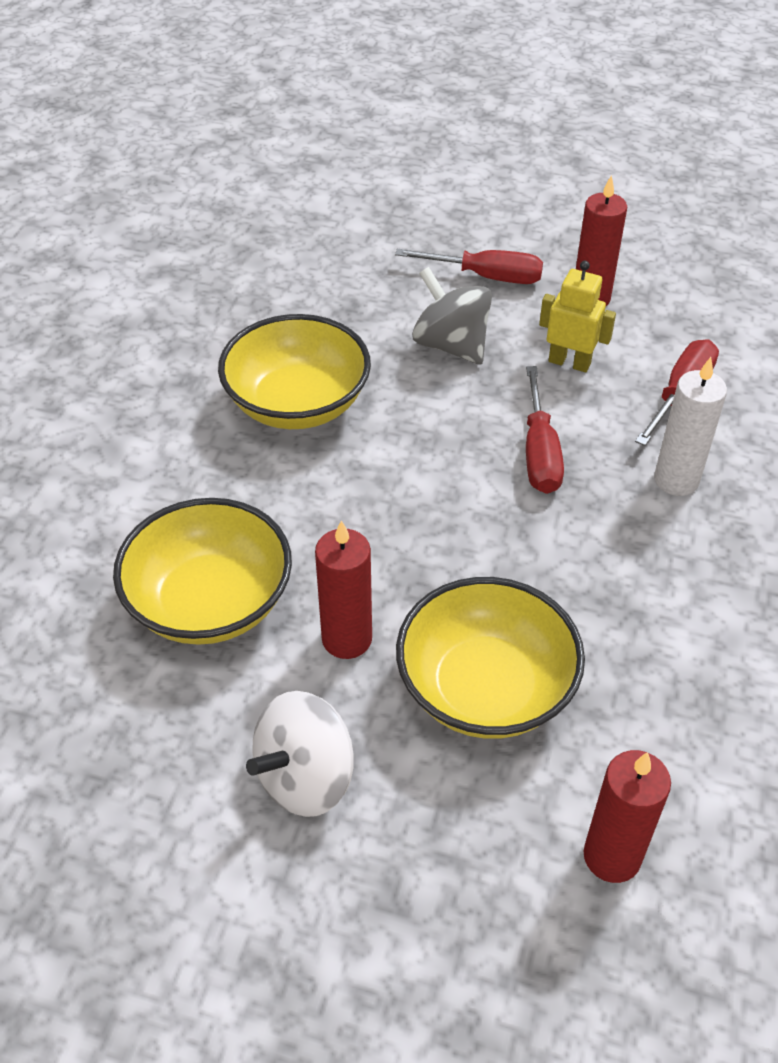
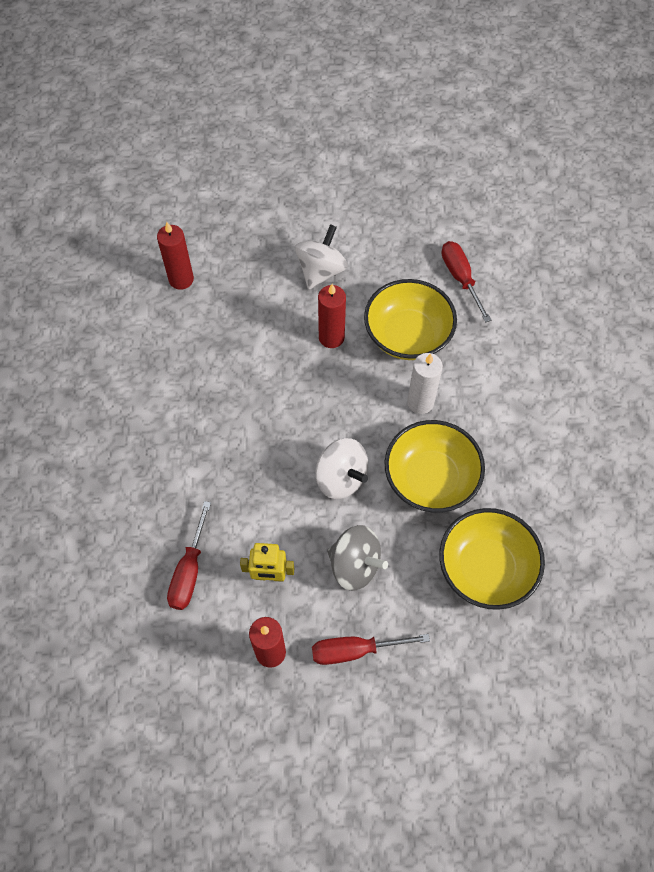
camera: 160 degrees right, 15 degrees up
(426, 437) = (341, 478): none -> white spinning top
(485, 688) = (256, 334): yellow bowl -> yellow bowl (485, 568)
(539, 453) = (268, 488): red screwdriver -> red screwdriver (460, 277)
(676, 480) = (182, 494): white candle -> white candle (420, 402)

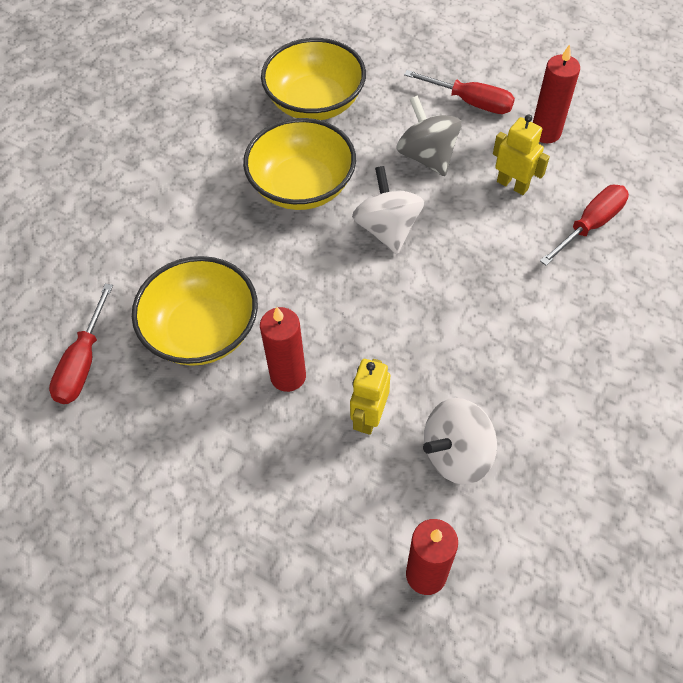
camera: 145 degrees left, 5 degrees down
(265, 341) = (369, 417): none -> yellow robot
(321, 271) = (233, 472): white spinning top -> white spinning top (456, 454)
(420, 402) = (251, 255): white candle -> none

